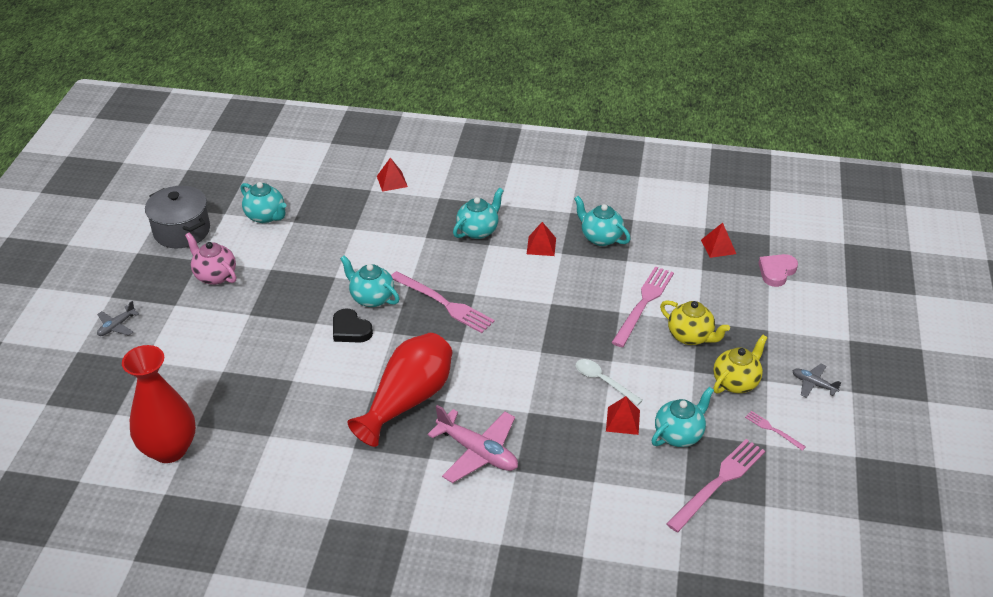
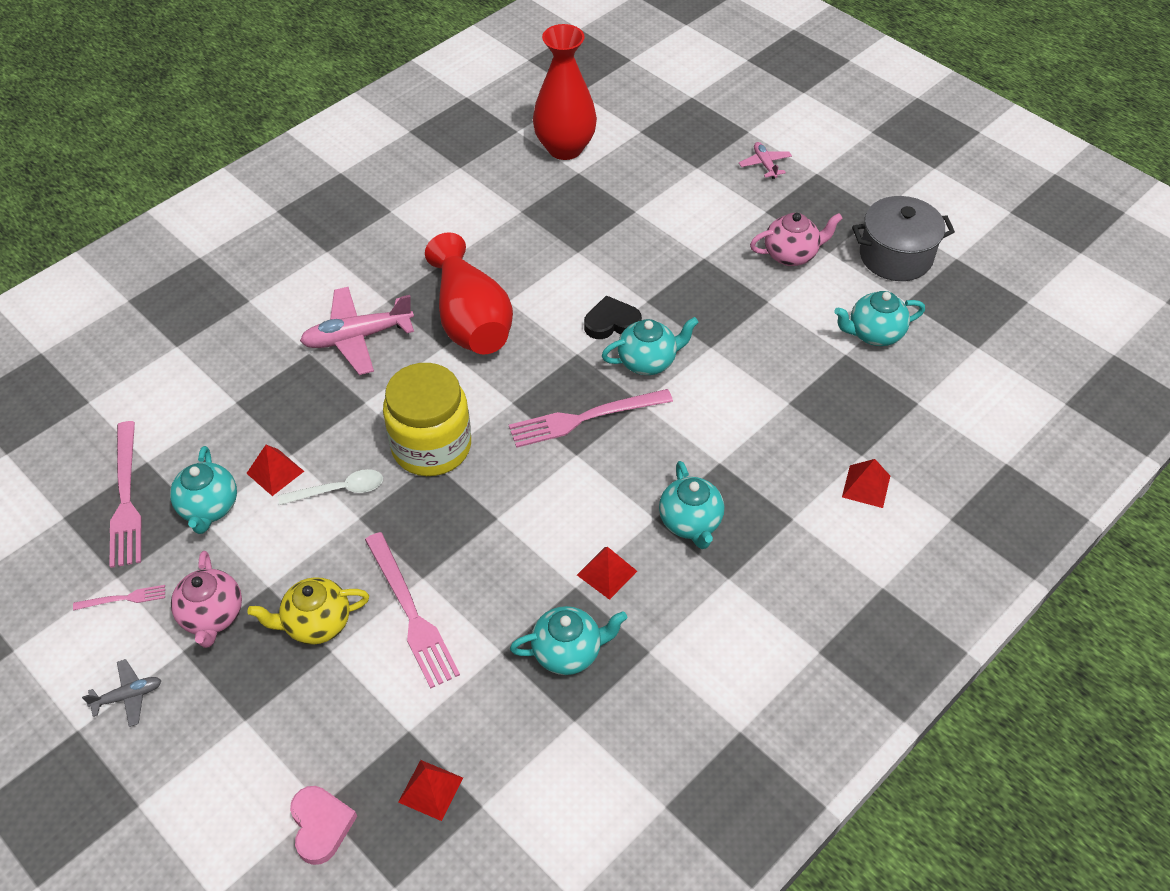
camera: 125 degrees right, 10 degrees up
(117, 326) = (765, 164): grey plane -> pink plane
(530, 359) = (431, 446): none -> yellow jar
(736, 382) = (212, 616): yellow teapot -> pink teapot

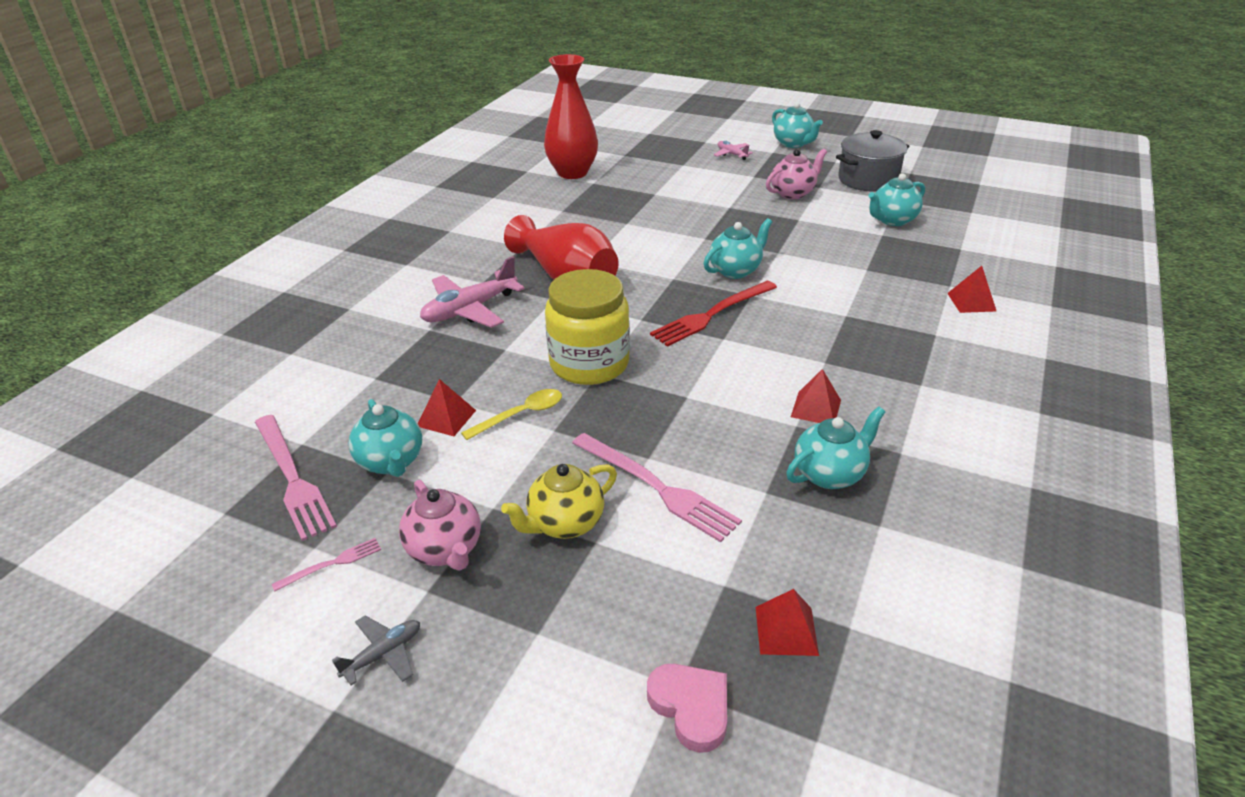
camera: 20 degrees left, 15 degrees down
(339, 490) = (521, 415): white spoon -> yellow spoon
(585, 418) = (712, 314): pink fork -> red fork
(611, 322) = (687, 255): black heart -> none
(690, 523) = (857, 357): turquoise teapot -> turquoise teapot (793, 144)

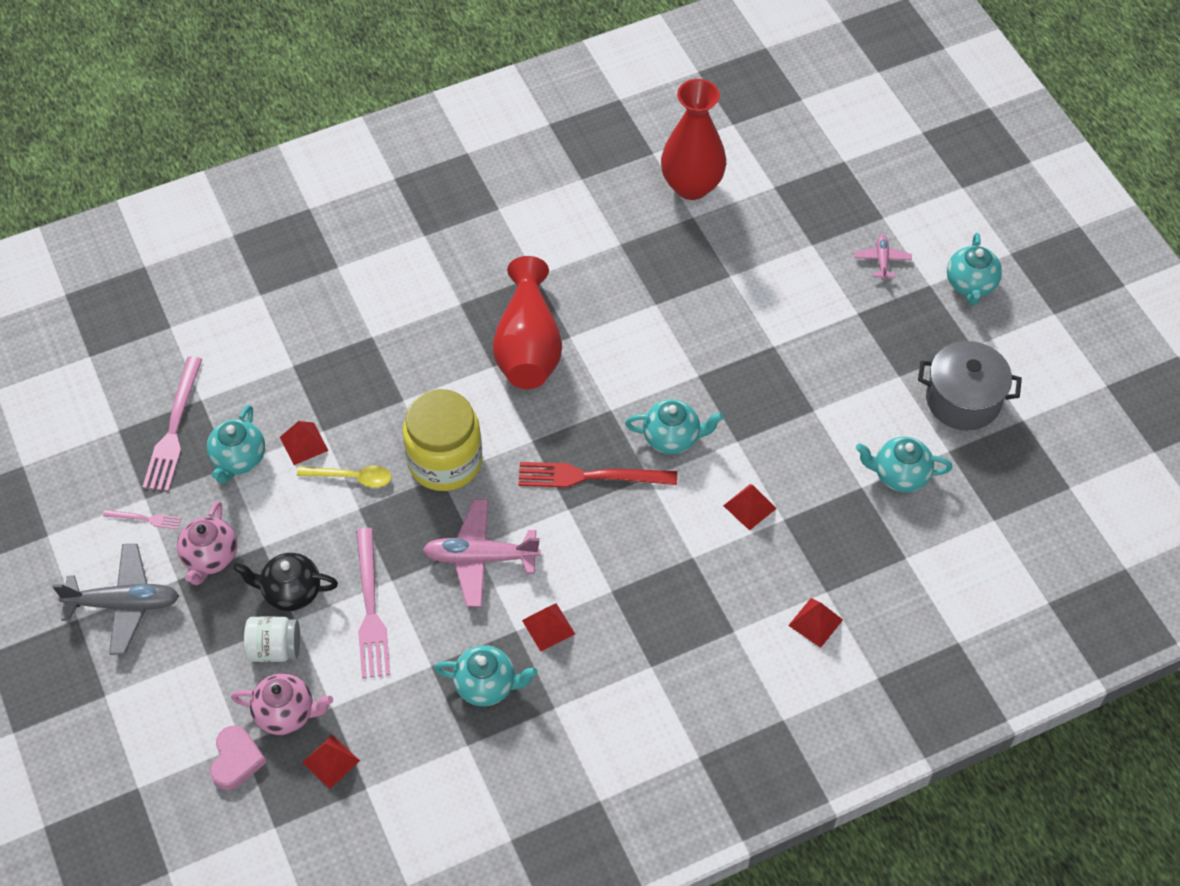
camera: 40 degrees right, 20 degrees up
(383, 654) = (124, 604): grey plane -> grey plane, size x1.92
(470, 309) = (420, 333): pink plane -> pink plane (480, 558)
(565, 523) = (291, 592): yellow teapot -> black teapot
(605, 577) = (275, 648): none -> white jar
(793, 193) = (860, 368): pink teapot -> pink teapot (286, 713)
(837, 274) = (749, 506): none -> red pyramid

